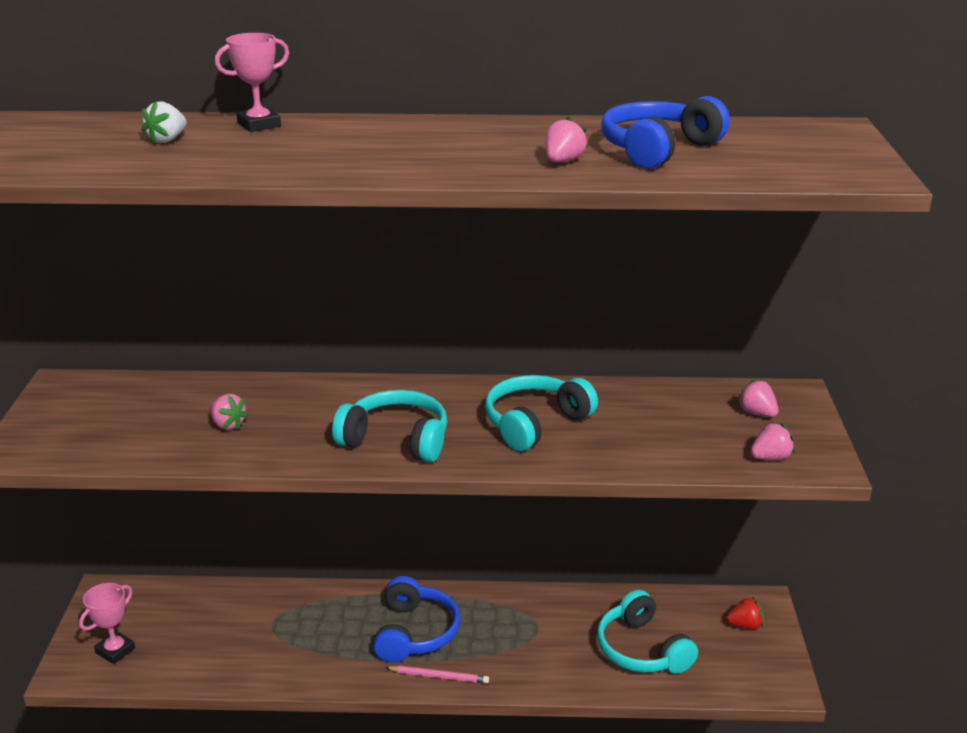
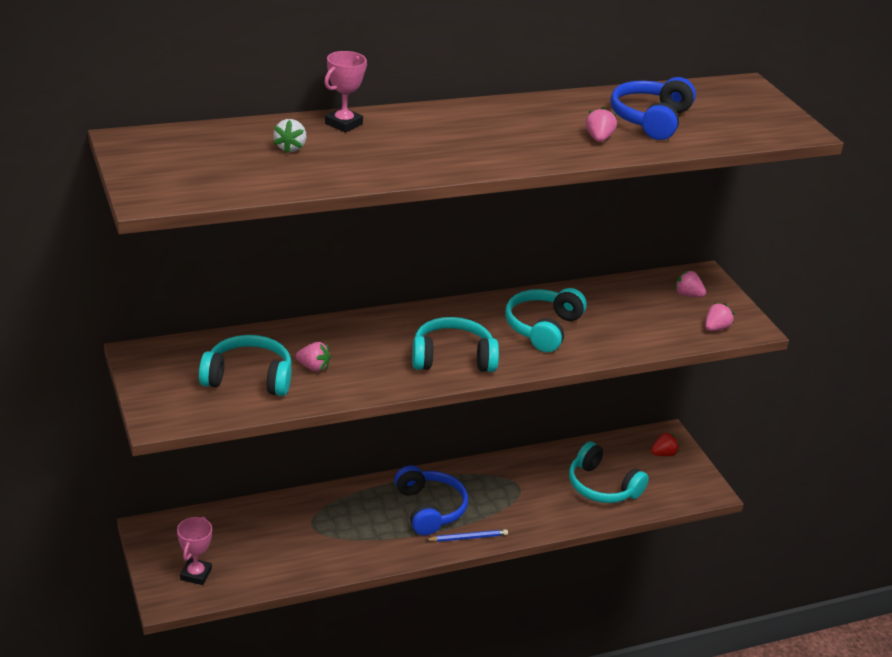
camera: 25 degrees left, 5 degrees up
(148, 424) = (248, 378): none -> turquoise headphones
(439, 676) = (468, 537): pink pencil -> blue pencil

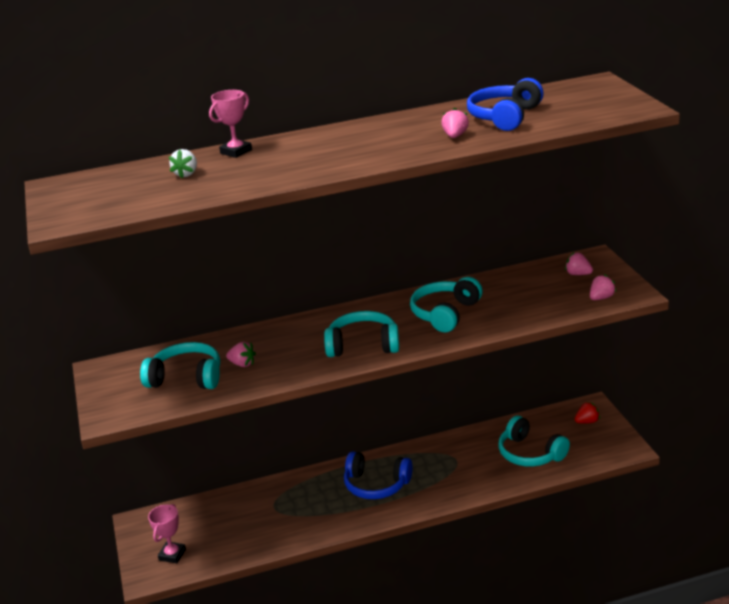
camera: 10 degrees right, 5 degrees down
(429, 509) = (376, 485): blue headphones -> blue headphones turned 120 degrees clockwise
(468, 537) = (408, 506): blue pencil -> none

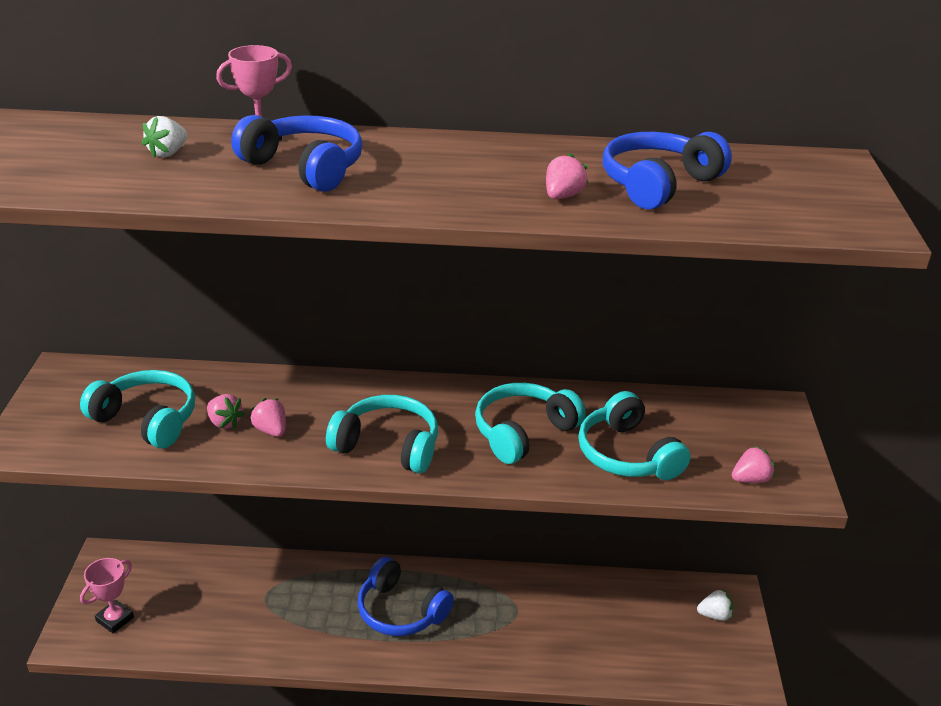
camera: 15 degrees right, 5 degrees up
(283, 160) = (305, 167): none -> blue headphones
(530, 453) = (615, 637): turquoise headphones -> turquoise headphones (627, 455)
(578, 274) = (739, 429): pink strawberry -> pink strawberry (271, 430)
(587, 421) = (714, 615): red strawberry -> white strawberry

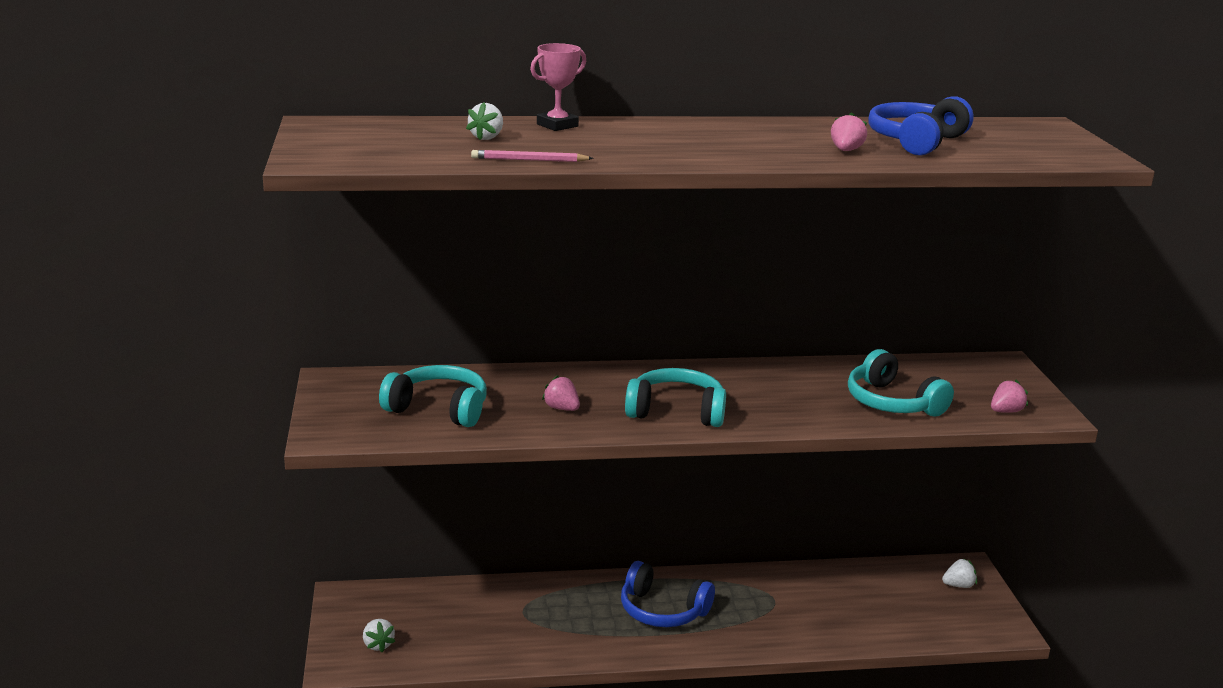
camera: 10 degrees left, 10 degrees down
(115, 619) = (378, 645): pink trophy -> white strawberry
(186, 193) = (529, 160): none -> pink pencil
(224, 423) = (514, 406): pink strawberry -> none
(305, 167) = (615, 142): blue headphones -> none
(523, 432) = (793, 394): turquoise headphones -> none

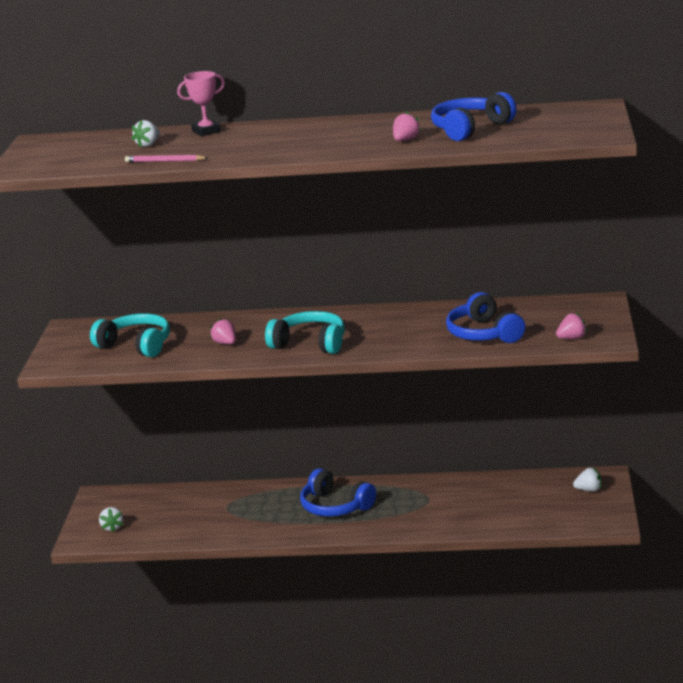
camera: 15 degrees right, 0 degrees up
(892, 402) = (483, 334): turquoise headphones -> blue headphones

